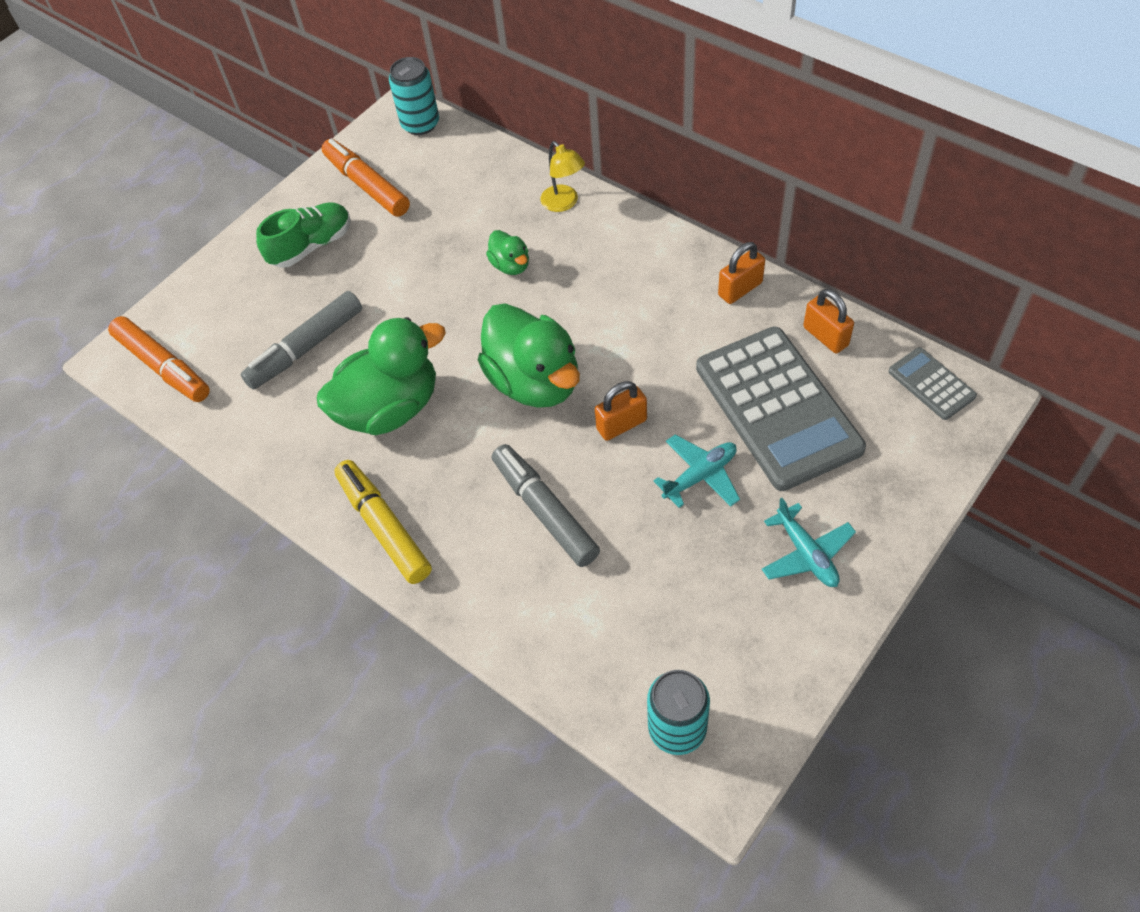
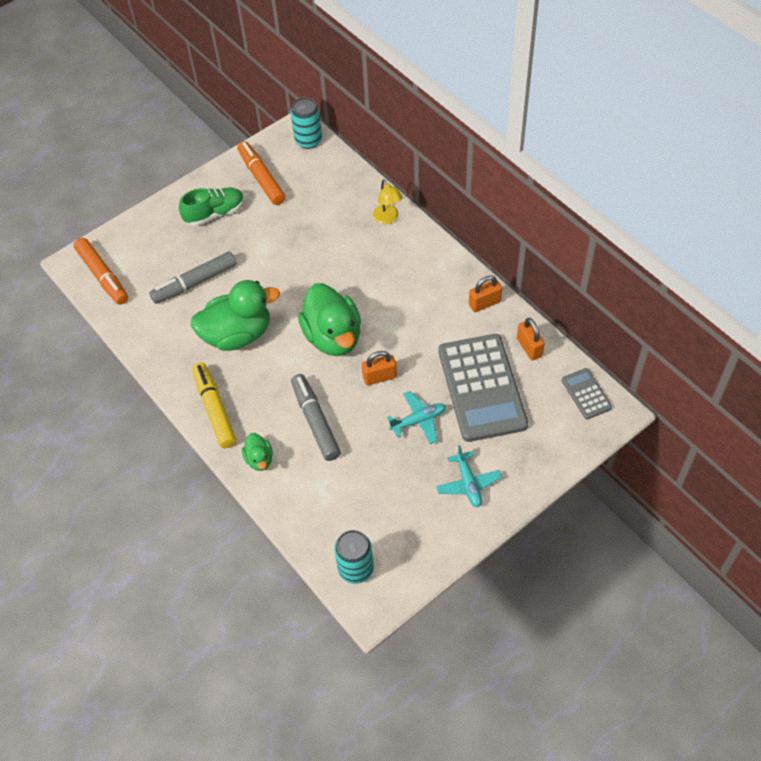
camera: 10 degrees right, 0 degrees up
(511, 265) = (340, 255): green duck -> green duck (259, 459)

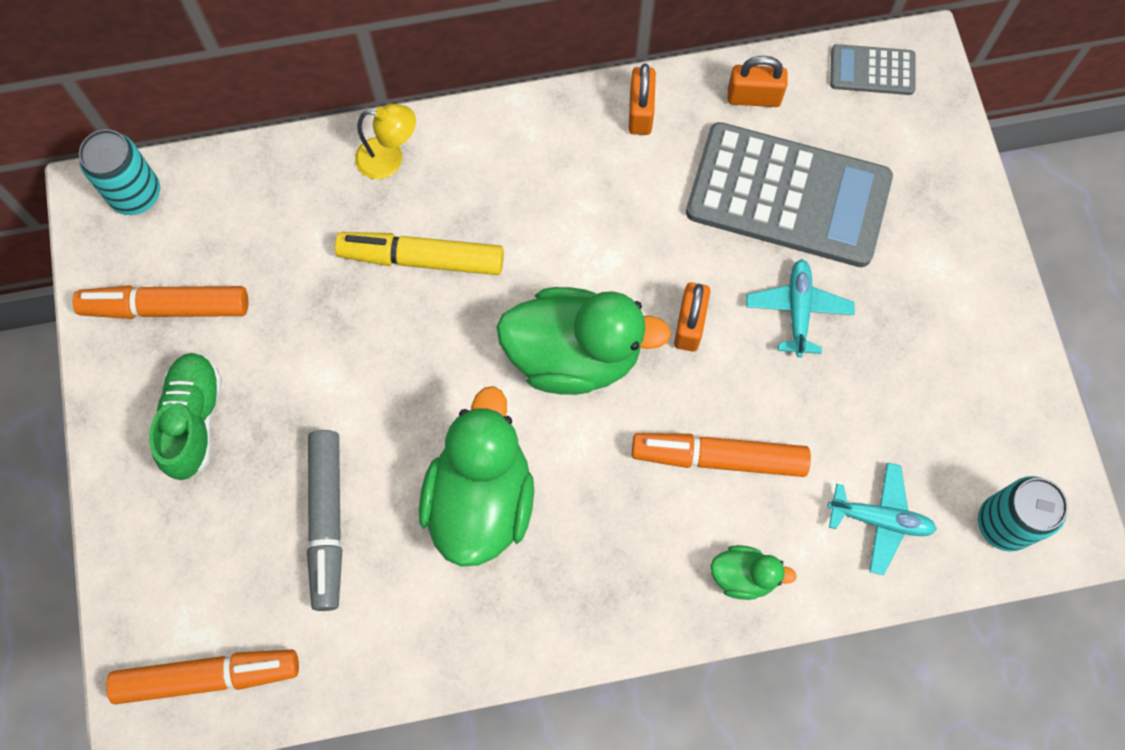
camera: 65 degrees left, 15 degrees up
(214, 409) = (610, 604): yellow marker -> yellow marker (421, 259)
(315, 421) = (718, 458): grey marker -> orange marker
(468, 483) = (939, 299): turquoise plane -> turquoise plane (880, 520)

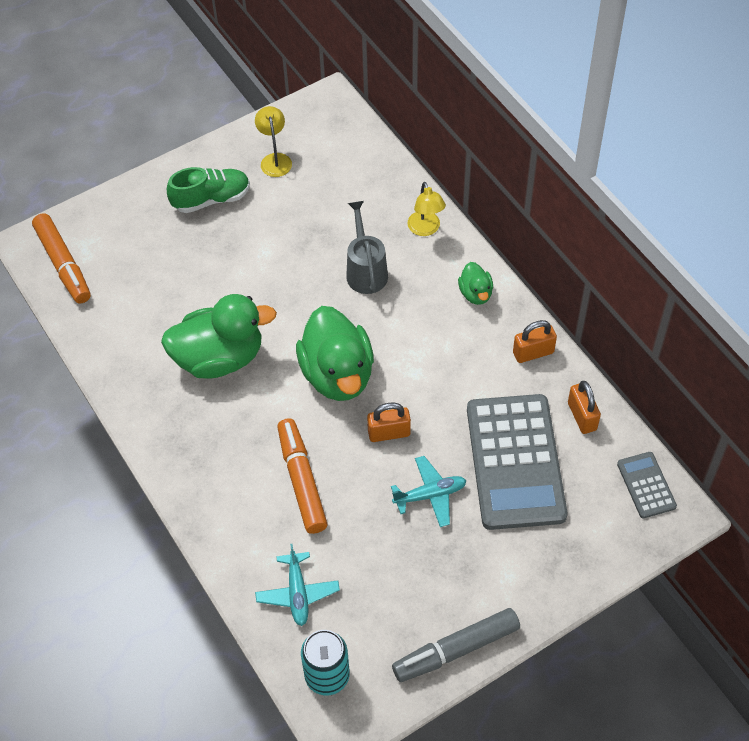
camera: 70 degrees right, 15 degrees down
(135, 194) = (339, 117): turquoise can -> none
(166, 307) = (275, 159): orange marker -> yellow lamp
(327, 522) = (175, 286): grey marker -> grey marker (456, 650)
(421, 259) = (365, 270): yellow marker -> grey watering can
(744, 576) = (226, 521): green duck -> green duck (475, 293)

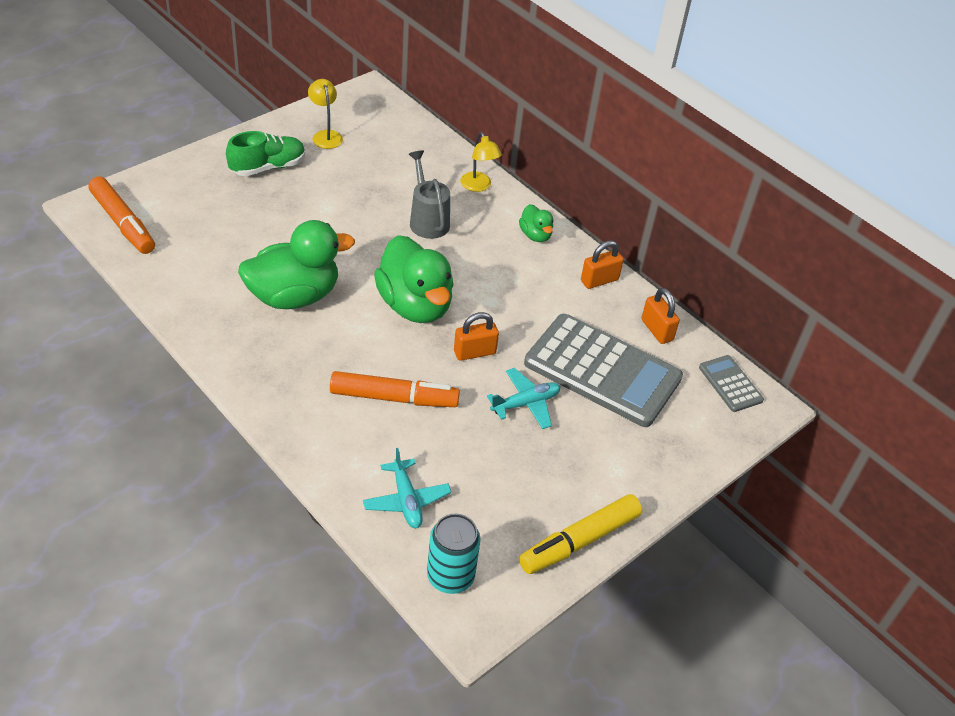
camera: 15 degrees left, 10 degrees down
(301, 480) = (394, 398): orange marker -> orange marker turned 120 degrees clockwise
(456, 650) = (579, 541): grey marker -> yellow marker
(515, 462) = (602, 371): grey calculator -> grey calculator turned 45 degrees counterclockwise

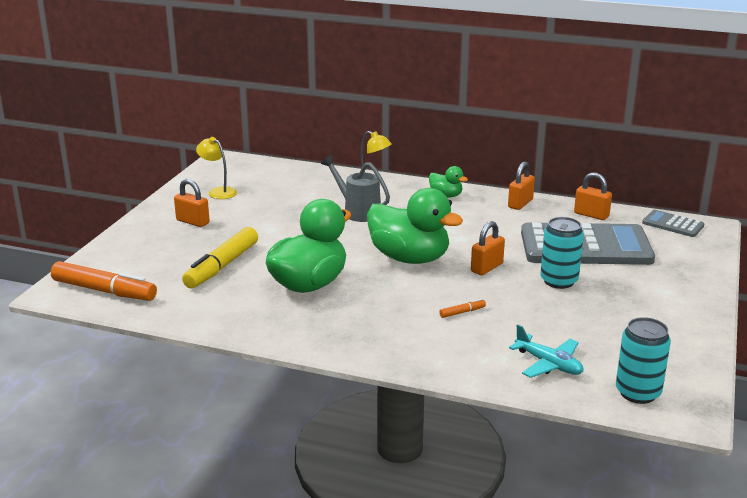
camera: 25 degrees left, 20 degrees down
(268, 167) = (192, 222): green shoe -> orange padlock
(394, 398) = (462, 312): orange marker -> orange marker, size x0.41
(525, 403) = (559, 281): turquoise plane -> turquoise can
(579, 541) = (694, 337): yellow marker -> yellow marker (222, 266)

